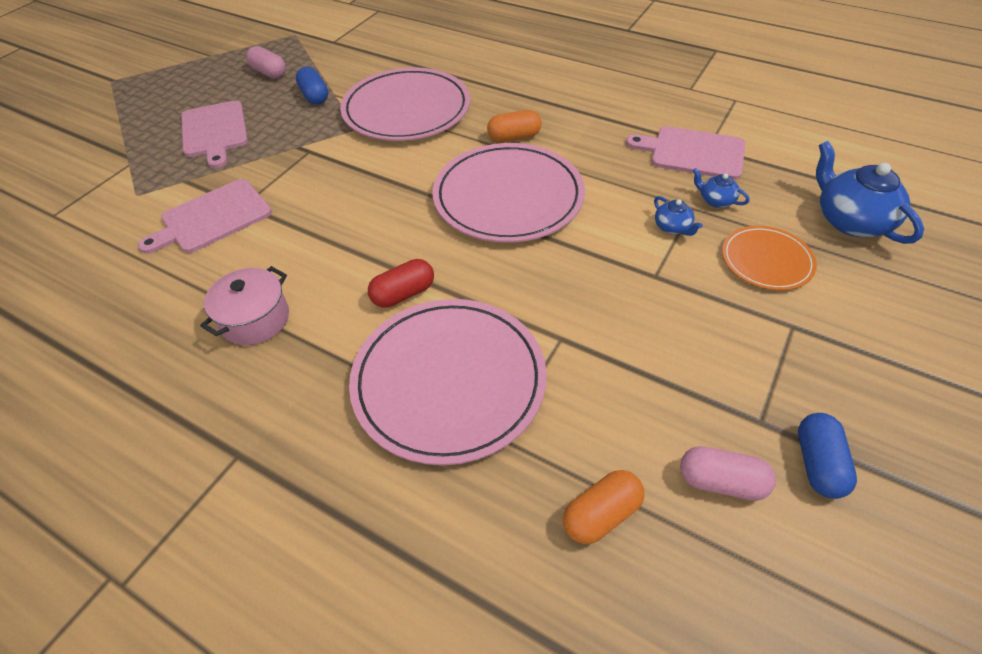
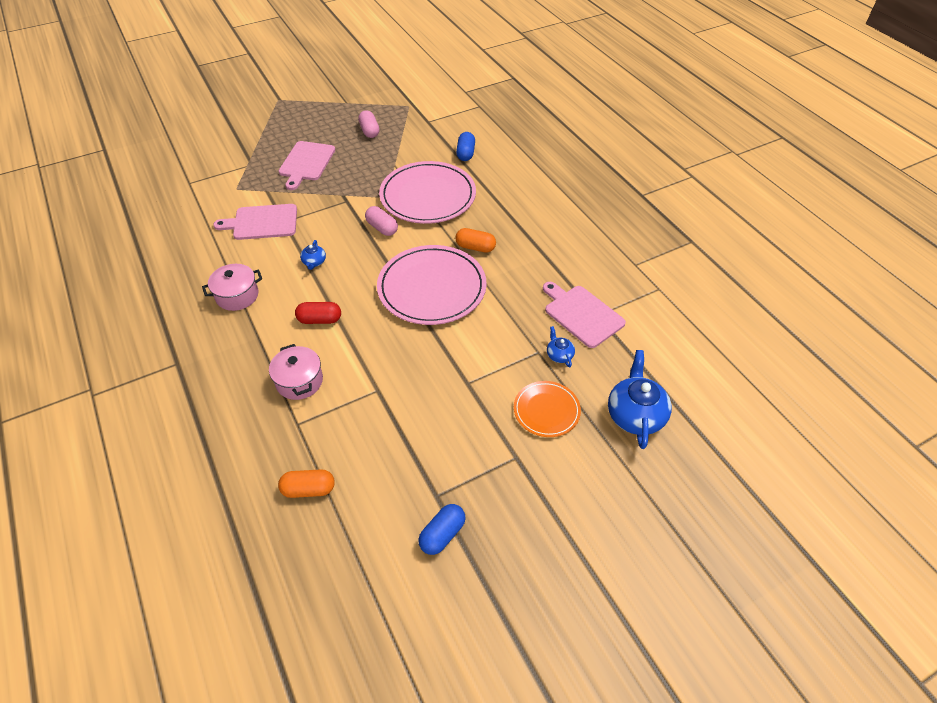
camera: 30 degrees right, 0 degrees up
(315, 96) = (381, 161): blue capsule -> blue capsule (465, 153)
(449, 381) = (299, 381): pink plate -> pink pot
(672, 227) = (511, 358): blue teapot -> blue teapot (314, 262)
(721, 482) = (382, 511): pink capsule -> pink capsule (382, 228)

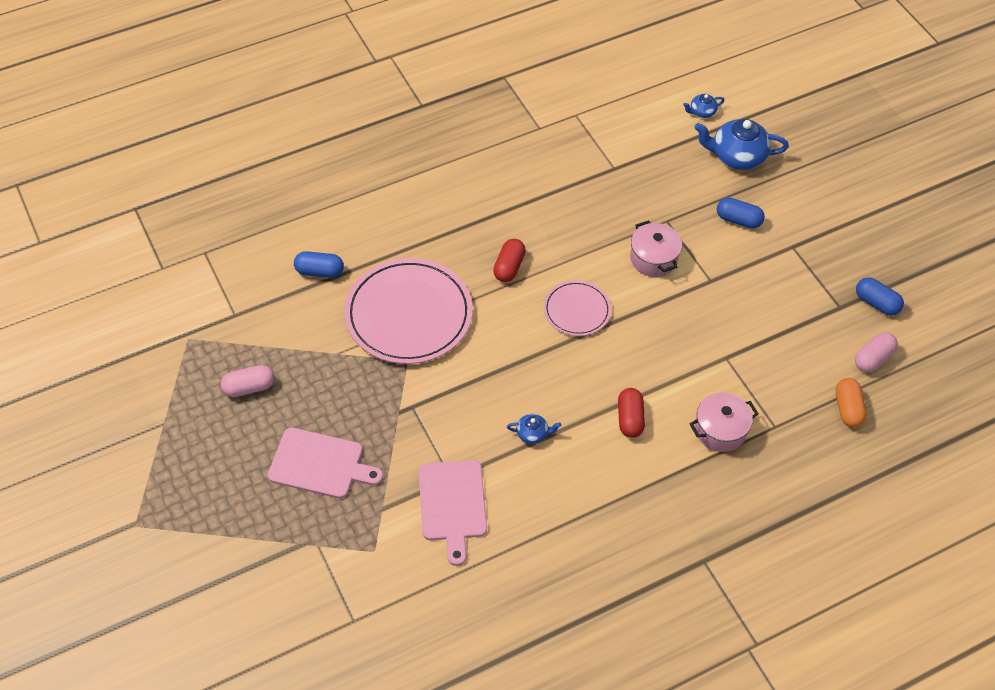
camera: 90 degrees left, 5 degrees up
(237, 295) = (592, 513): pink pot -> pink pot (653, 258)
(382, 228) = (470, 363): pink capsule -> pink capsule (873, 359)
(432, 288) = (577, 310): pink plate -> pink plate, size x0.53
(475, 247) = (509, 267): orange capsule -> red capsule
(546, 410) = (738, 220): orange plate -> blue capsule
(559, 355) = (669, 204): blue teapot -> blue teapot (702, 112)
(581, 314) = (614, 181): pink cutting board -> none

